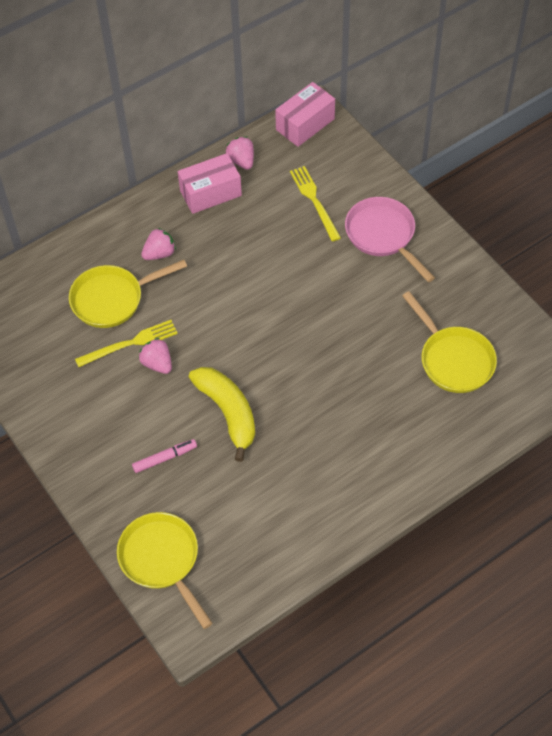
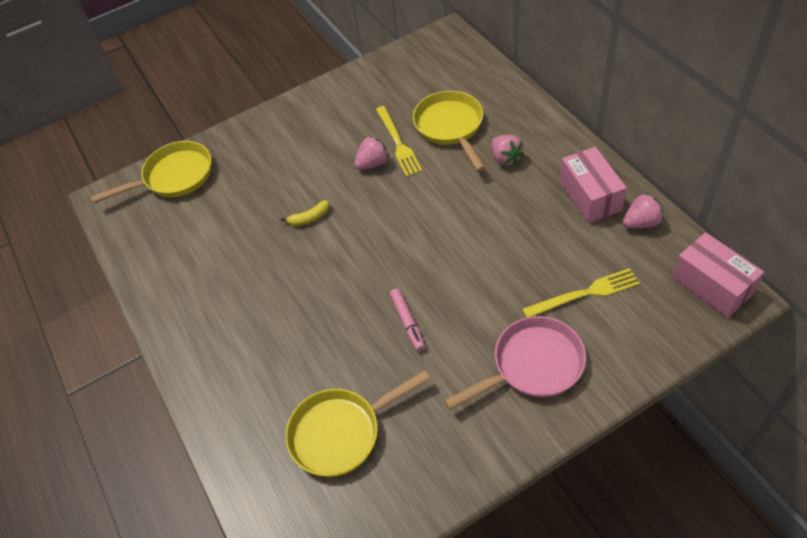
camera: 100 degrees right, 5 degrees down
(165, 458) = (271, 174): pink marker -> pink marker (407, 322)
(228, 413) = (309, 218): yellow banana -> yellow banana, size x0.45

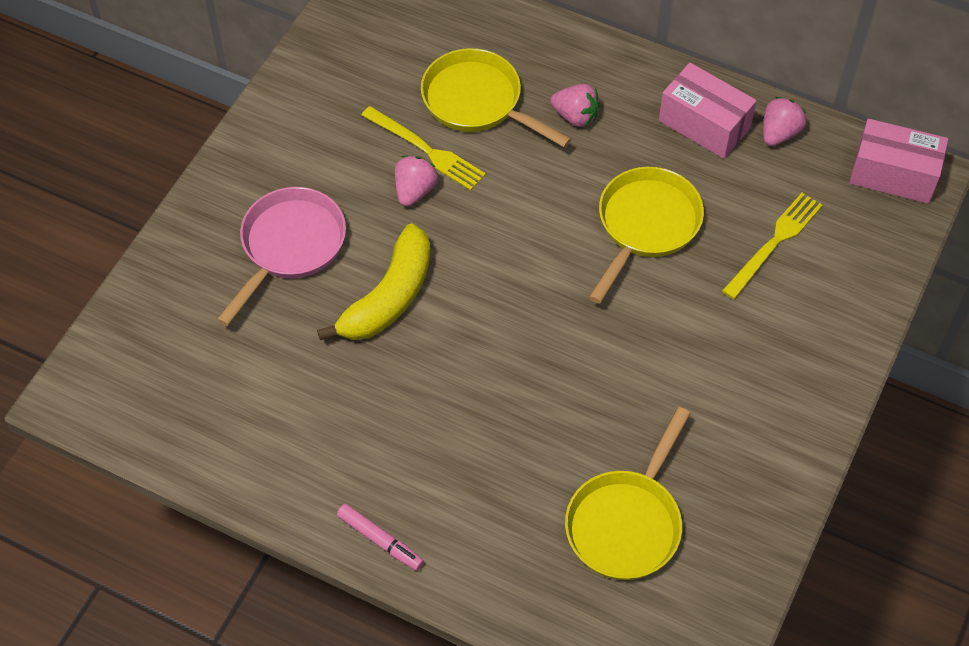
camera: 40 degrees left, 5 degrees up
(174, 177) = (150, 324): yellow pan -> yellow pan (645, 226)
(309, 218) = (388, 297): yellow banana -> yellow banana, size x2.21
(407, 322) = (607, 366): pink marker -> pink marker (380, 540)
(532, 365) = (774, 348): pink pan -> pink pan (289, 246)

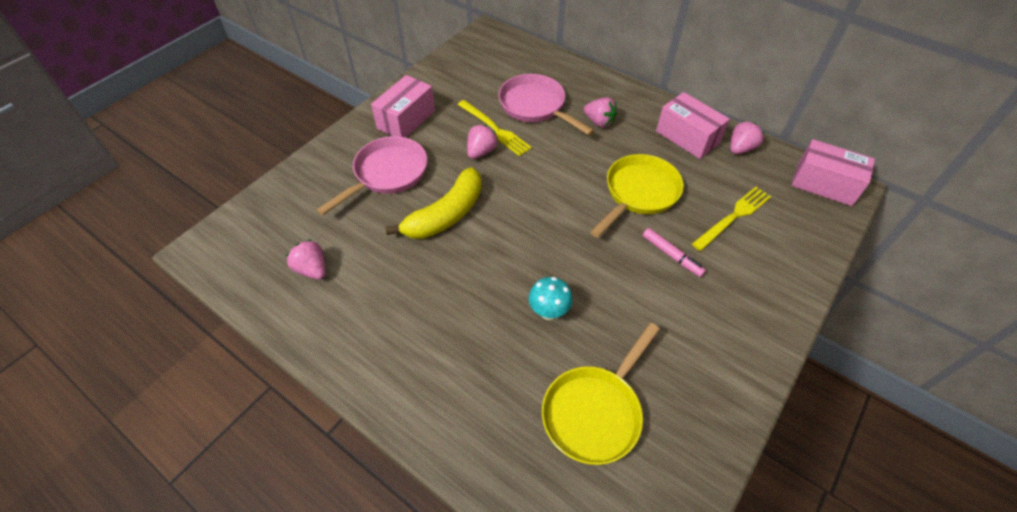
camera: 10 degrees right, 5 degrees down
(231, 402) = (312, 269): none -> pink strawberry
(291, 152) = (406, 119): none -> pink box
(380, 540) = (390, 392): pink marker -> pink marker (672, 255)
(477, 102) = (535, 106): yellow pan -> pink pan
(552, 411) = (549, 312): none -> turquoise mushroom

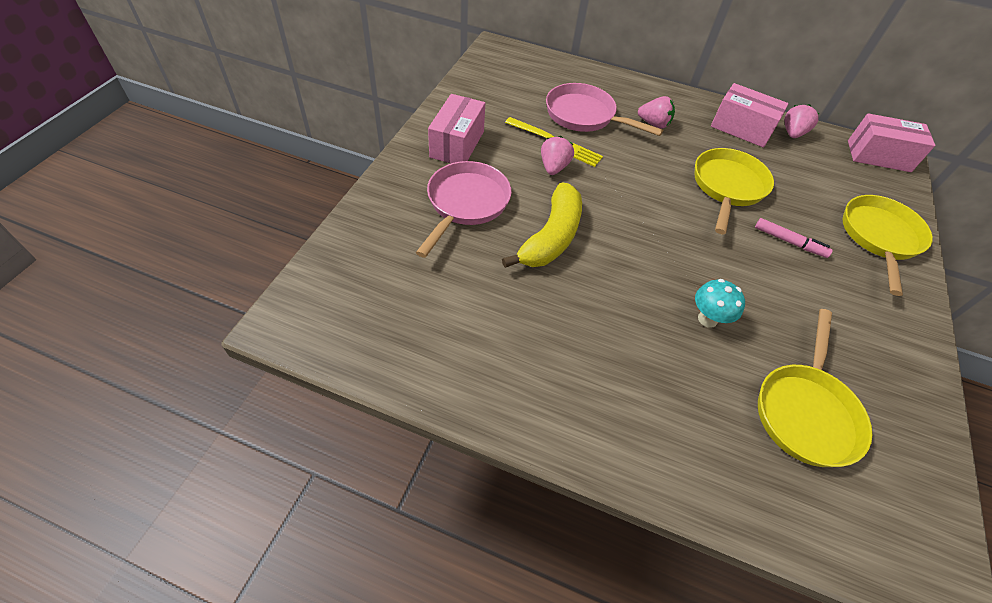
camera: 20 degrees left, 0 degrees up
(312, 269) = (433, 321): pink strawberry -> none
(733, 217) = (821, 197): yellow fork -> none
(772, 267) = (879, 238): none -> yellow pan

